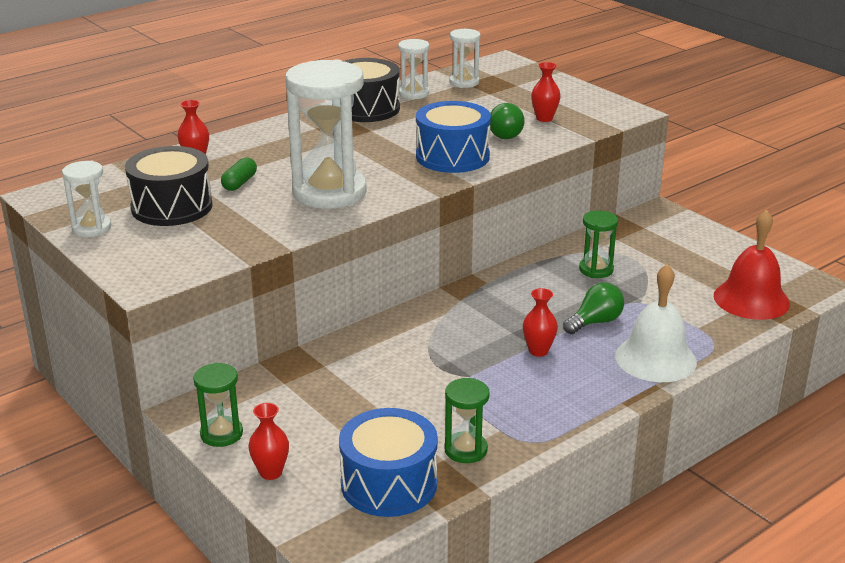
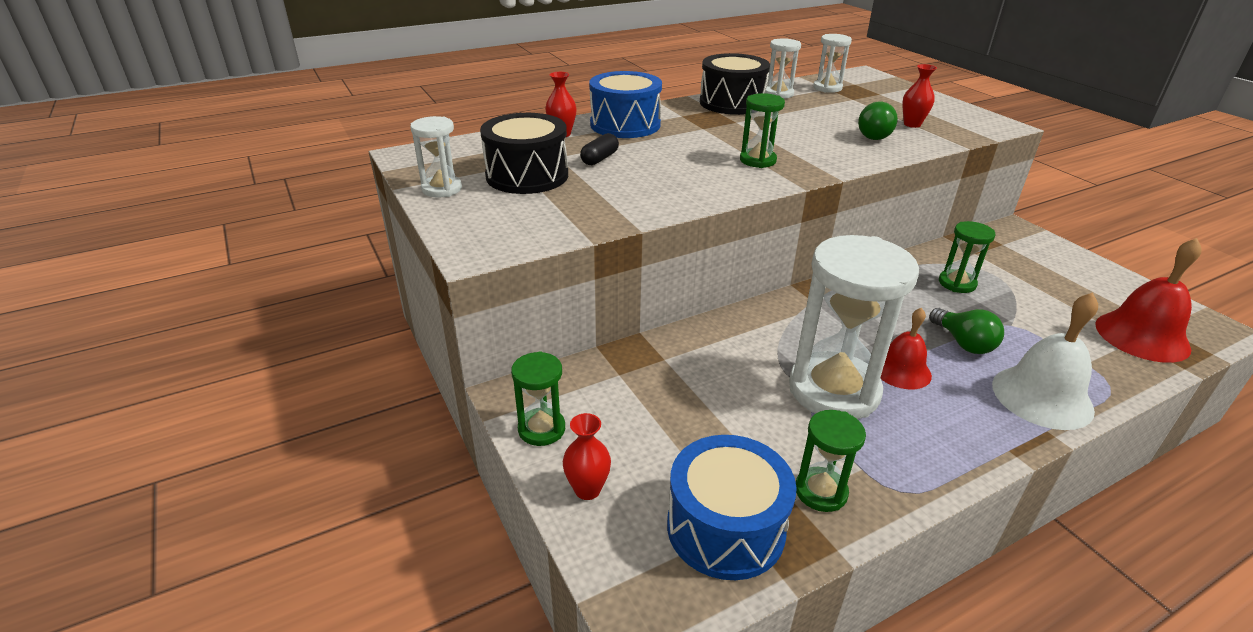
camera: 10 degrees right, 5 degrees up
(239, 183) = (599, 159): green capsule -> black capsule
(329, 193) = (689, 176): white hourglass -> white hourglass (833, 390)
(394, 171) = (757, 160): none -> green hourglass
(452, 156) = (819, 152): blue drum -> blue drum (625, 125)
(538, 351) = (901, 370): red vase -> red bell
(595, 322) = (963, 343): green light bulb -> green light bulb turned 90 degrees clockwise

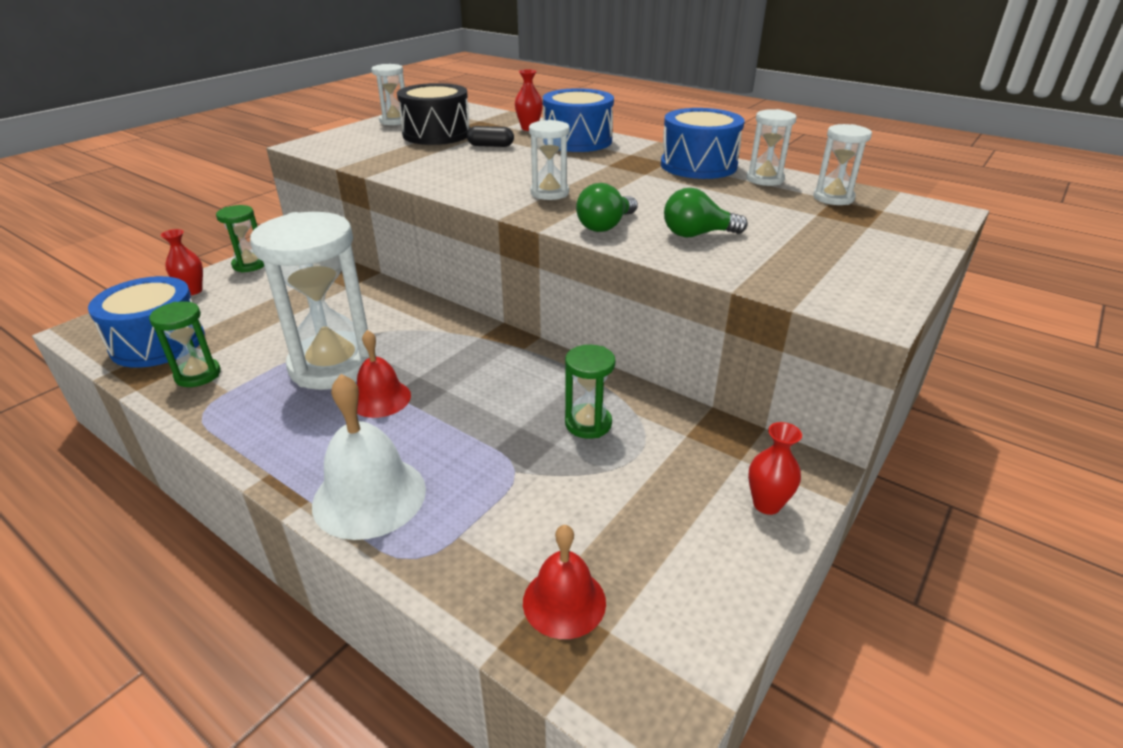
camera: 65 degrees right, 0 degrees up
(732, 103) = (698, 165): black drum -> blue drum
(757, 160) = (549, 193): green hourglass -> white hourglass
(912, 124) = (771, 252): red vase -> red vase (766, 504)
(963, 343) = (453, 435): green light bulb -> green light bulb (605, 226)
(1142, 336) = (564, 601): red bell -> red bell, size x0.64

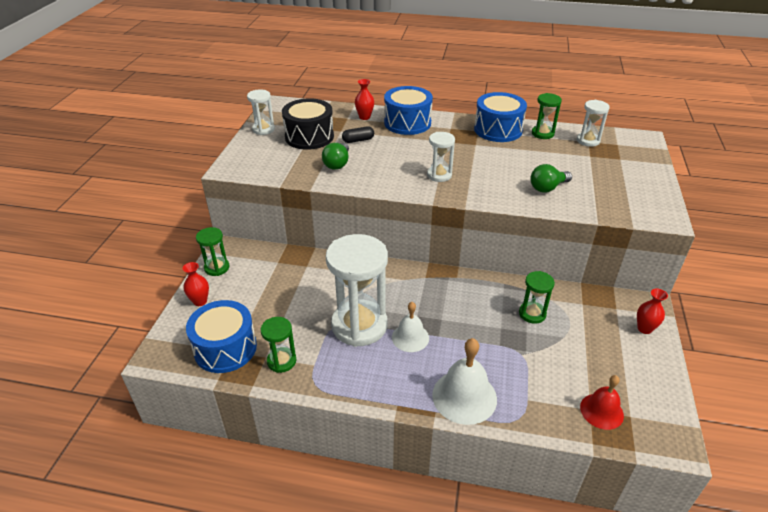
camera: 25 degrees left, 5 degrees up
(380, 398) = (410, 337): red bell -> white bell
(605, 226) = (496, 194): green light bulb -> green light bulb (337, 164)
(764, 179) = (542, 133): white hourglass -> green hourglass

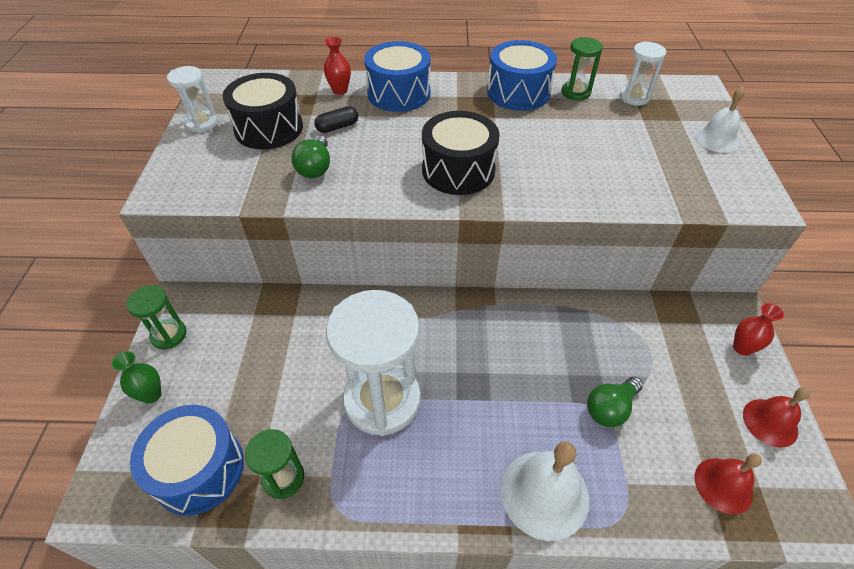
camera: 10 degrees left, 10 degrees up
(200, 301) = (151, 395): red vase -> green vase
(410, 337) = (454, 408): white bell -> white bell (717, 139)
(439, 175) = (458, 170): white hourglass -> black drum
(532, 314) = (602, 346): green hourglass -> none
(547, 188) = (604, 174): green light bulb -> green light bulb (610, 408)
(651, 378) = (770, 422): none -> red bell

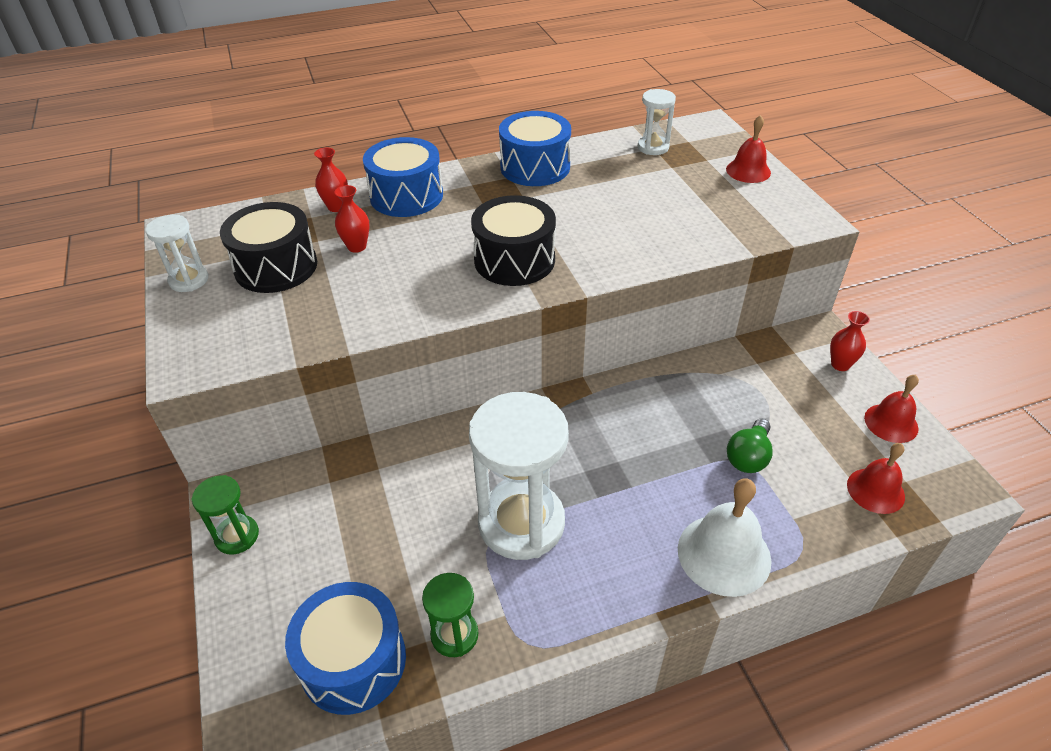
camera: 20 degrees left, 5 degrees down
(151, 395) = (252, 605): green vase -> none
(315, 168) = (356, 295): green light bulb -> none
(337, 127) = (357, 247): black capsule -> red vase
(575, 92) = (593, 155): green hourglass -> none
(717, 139) = (748, 171): white bell -> red bell

